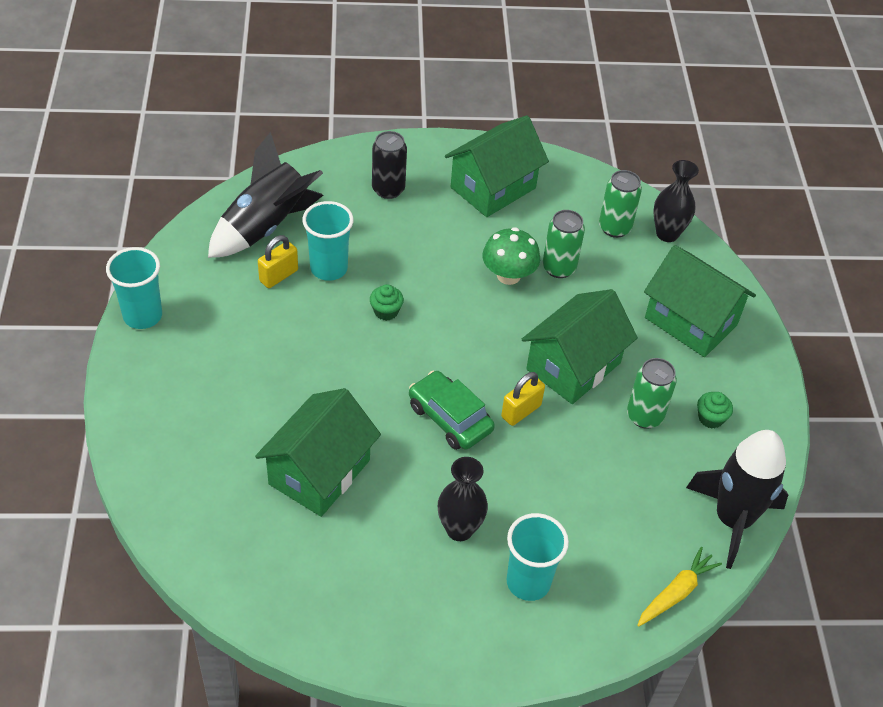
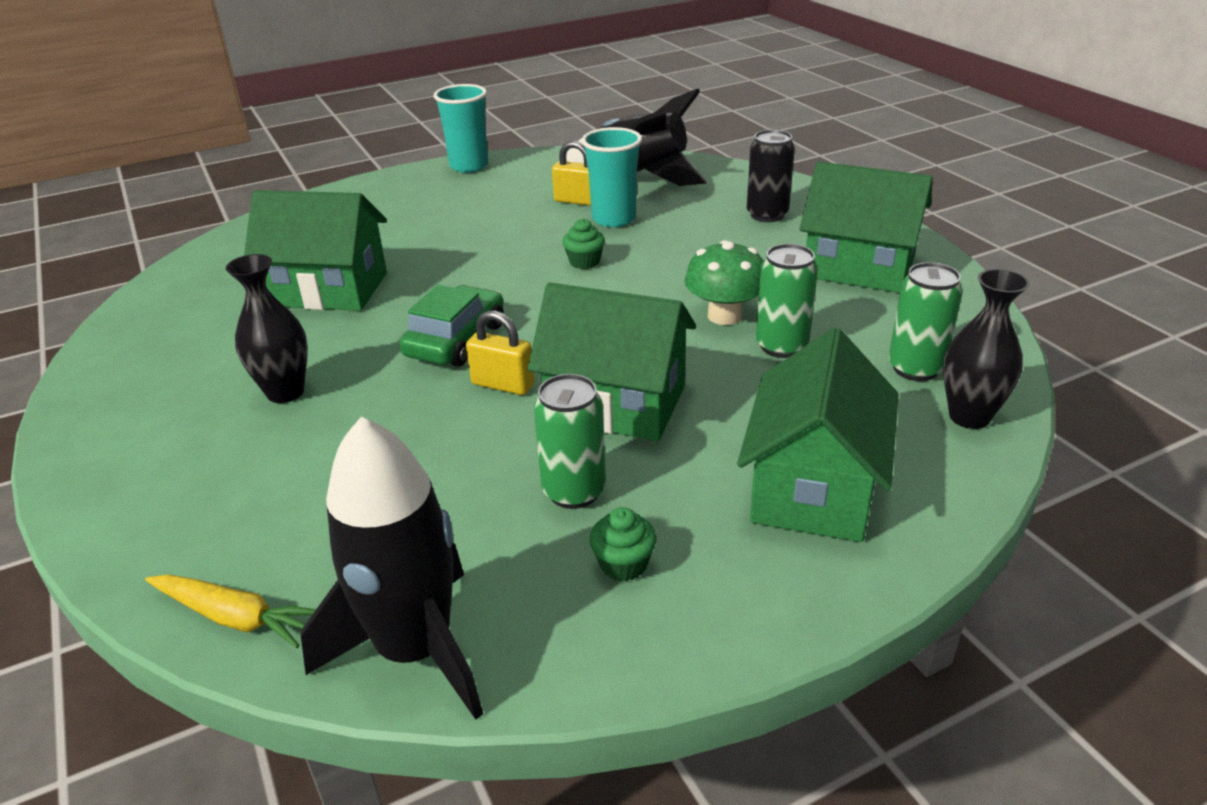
camera: 70 degrees right, 15 degrees down
(528, 582) = (217, 466): turquoise cup -> none

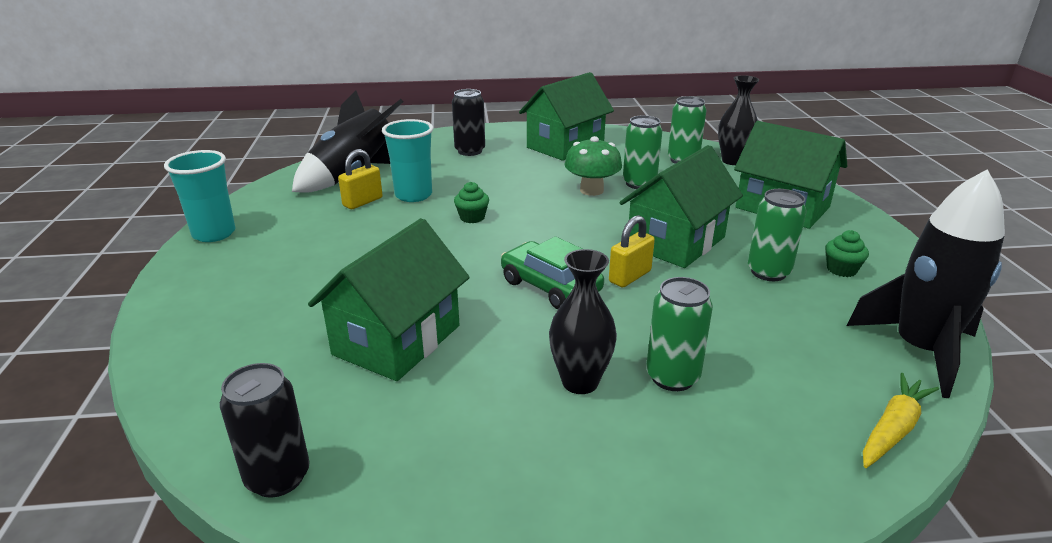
camera: 70 degrees left, 5 degrees down
(153, 297) = (278, 477): none -> black can
(305, 445) = (672, 377): none -> green can

